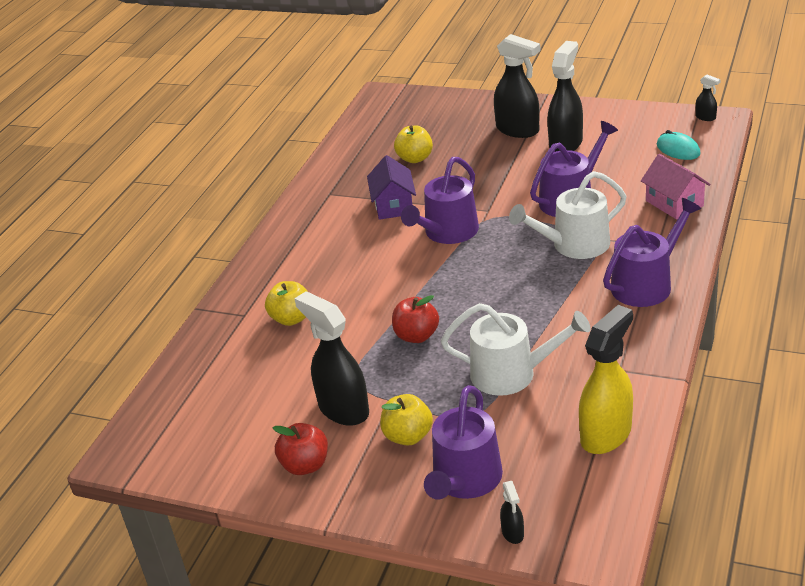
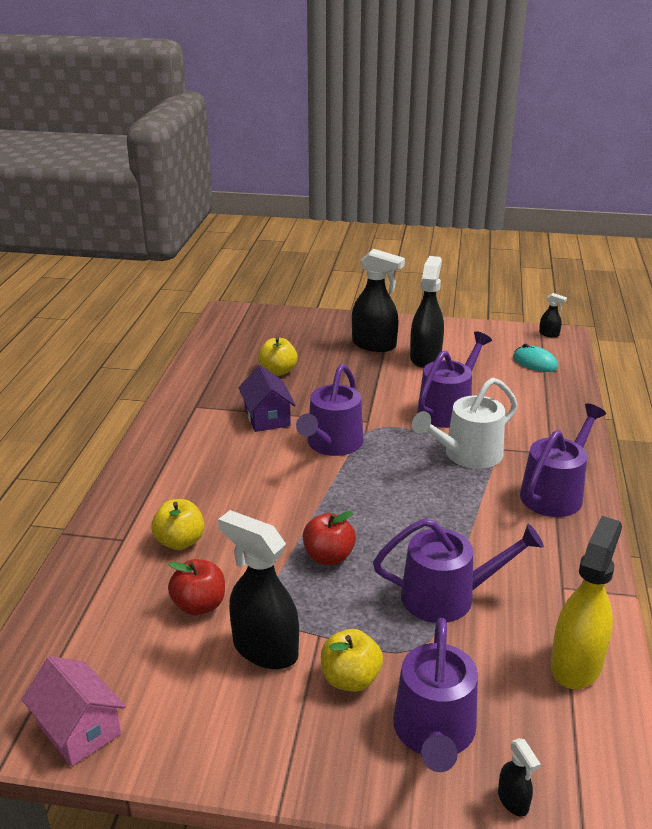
camera: 15 degrees left, 5 degrees down
(305, 465) = (233, 725): red apple -> red apple (199, 605)
(511, 374) = (447, 596): white watering can -> purple watering can
(674, 203) = (551, 412): pink house -> pink house (79, 728)

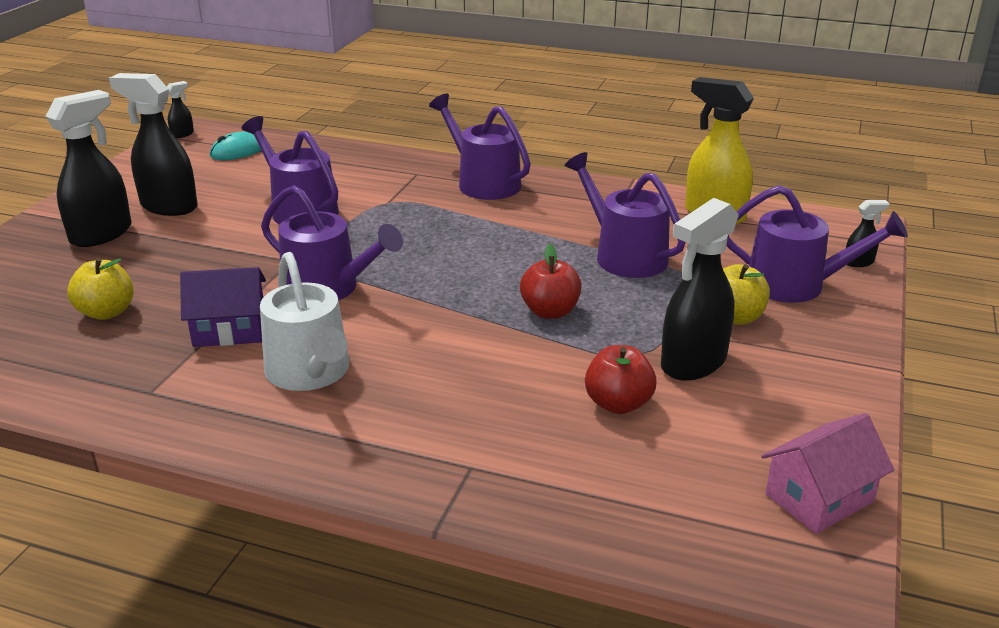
camera: 80 degrees left, 0 degrees up
(180, 542) = (492, 415): yellow apple -> none
(447, 596) = (625, 255): purple watering can -> purple watering can turned 45 degrees counterclockwise
(467, 454) = (397, 212): white watering can -> white watering can (310, 372)

